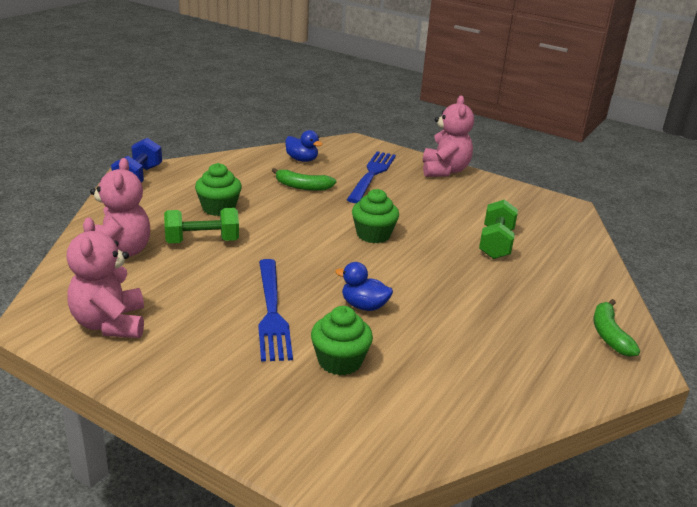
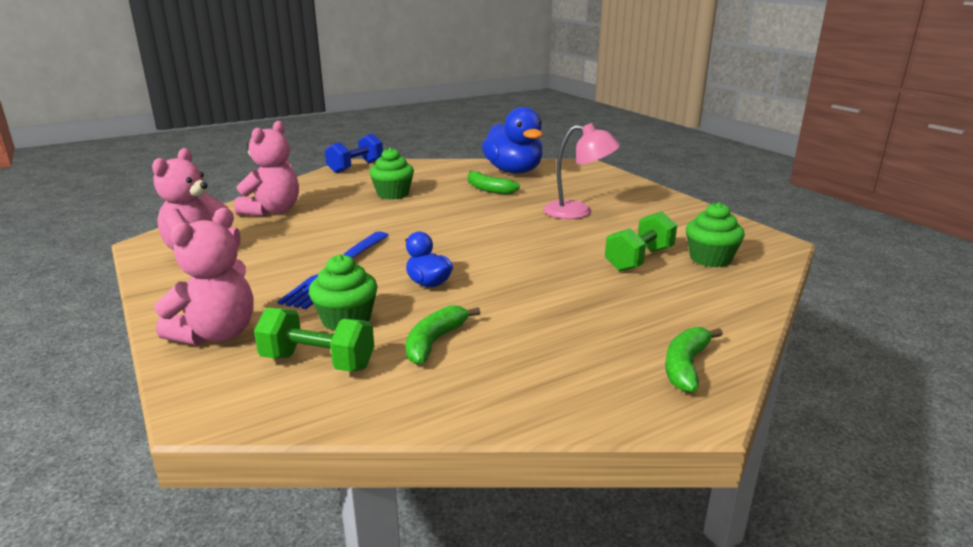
camera: 30 degrees right, 5 degrees down
(202, 241) = (348, 213): green dumbbell -> green dumbbell (318, 362)
(302, 160) = (513, 171): blue duck -> blue duck, size x1.98
(372, 175) = (569, 189): blue fork -> none
(373, 235) = (511, 232): green cupcake -> green cupcake (710, 259)
(404, 200) = (578, 212): none -> pink lamp
(430, 362) = (435, 342): none -> green banana
(444, 171) = (653, 195): pink teddy bear -> pink teddy bear (217, 334)

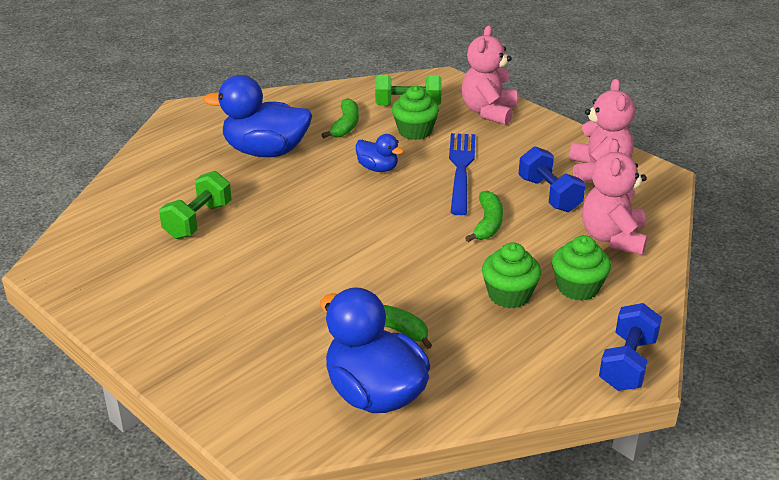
camera: 165 degrees right, 10 degrees up
(279, 241) = (549, 195): none -> blue dumbbell
(559, 319) = (265, 151): none -> blue duck
(578, 212) = (261, 293): pink lamp -> none
(686, 366) = (183, 131): green banana -> green banana (487, 223)
(710, 259) = (128, 232): green cupcake -> green cupcake (578, 288)

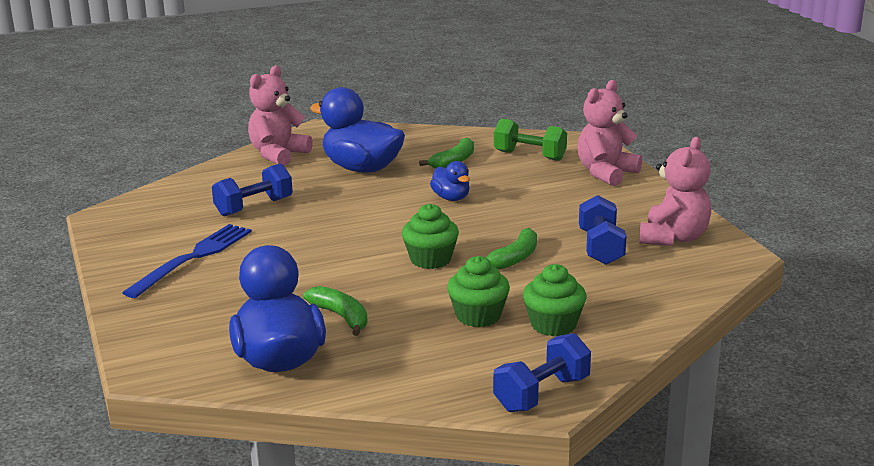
camera: 25 degrees right, 10 degrees down
(198, 221) = (254, 207): green dumbbell -> blue dumbbell
(415, 131) = (516, 176): green cupcake -> green cupcake (430, 260)
(461, 169) = (531, 212): blue fork -> blue fork (193, 258)
(613, 238) = (632, 294): pink teddy bear -> pink teddy bear (278, 155)

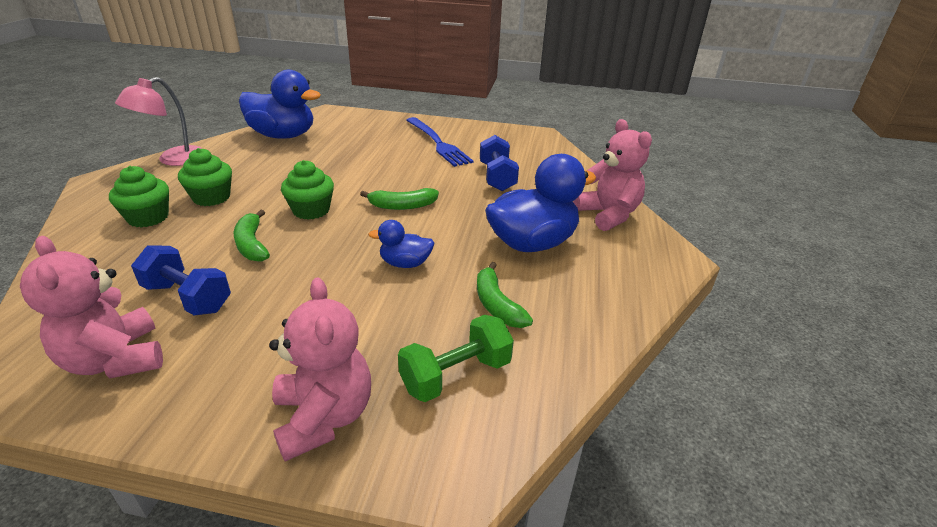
camera: 120 degrees right, 10 degrees up
(341, 317) = (294, 160): green banana -> green banana (402, 206)
(438, 392) = (173, 160): none -> pink lamp
(542, 394) = (107, 183): blue dumbbell -> none

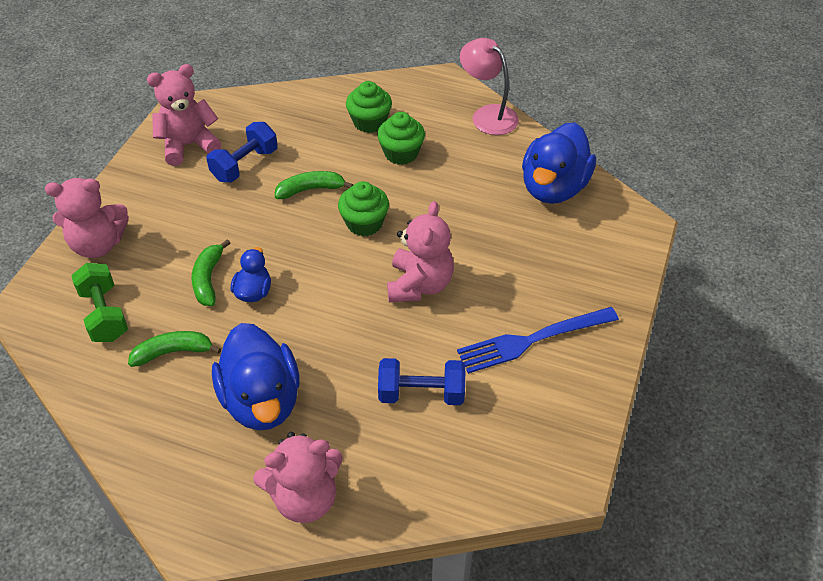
camera: 100 degrees right, 15 degrees up
(389, 182) = (419, 285): none -> pink teddy bear
(402, 206) = (361, 294): green banana -> green banana (208, 279)

